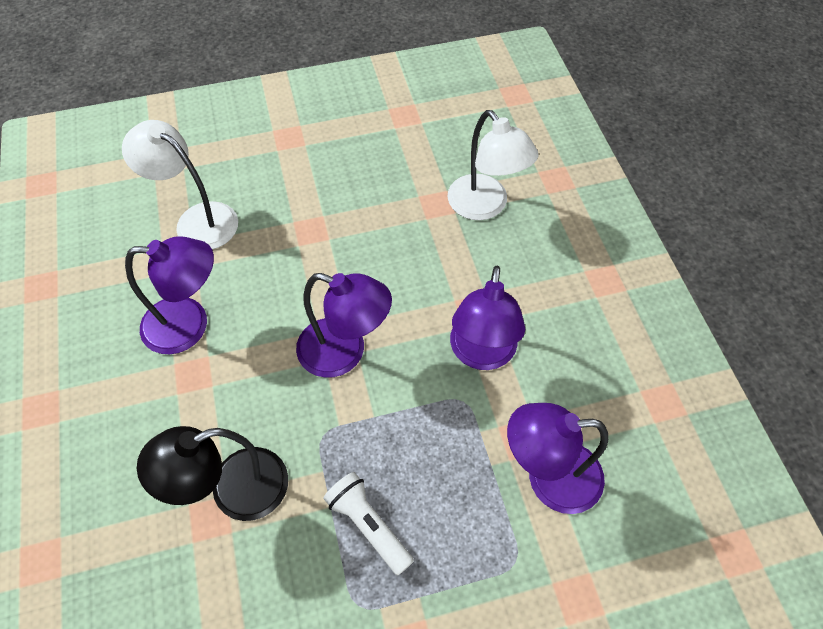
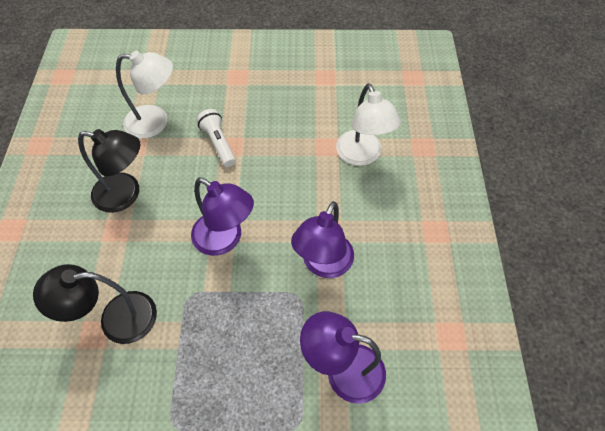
camera: 15 degrees right, 0 degrees up
(189, 325) = (126, 194): purple lamp -> black lamp
(197, 220) = (155, 122): white lamp -> white lamp turned 135 degrees clockwise
(369, 525) = (200, 370): white flashlight -> white flashlight (218, 143)

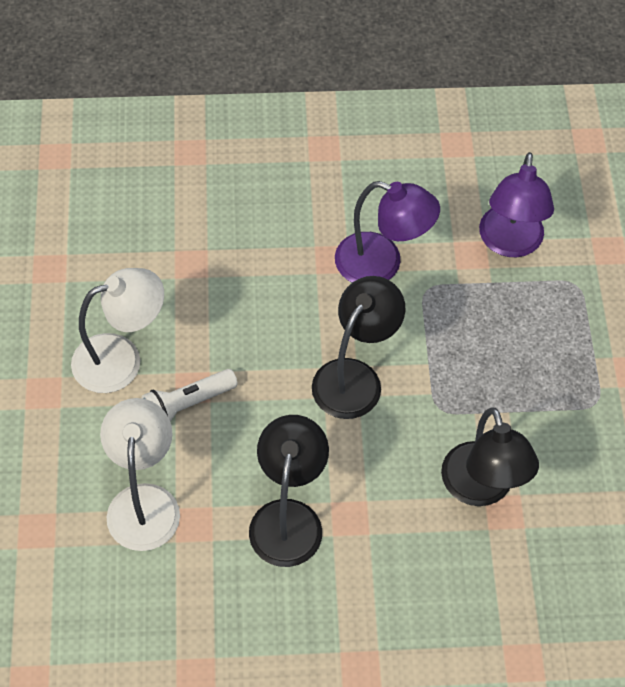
camera: 95 degrees left, 0 degrees up
(225, 239) = (354, 377): purple lamp -> black lamp
(362, 156) = (207, 221): white lamp -> white lamp (121, 359)

